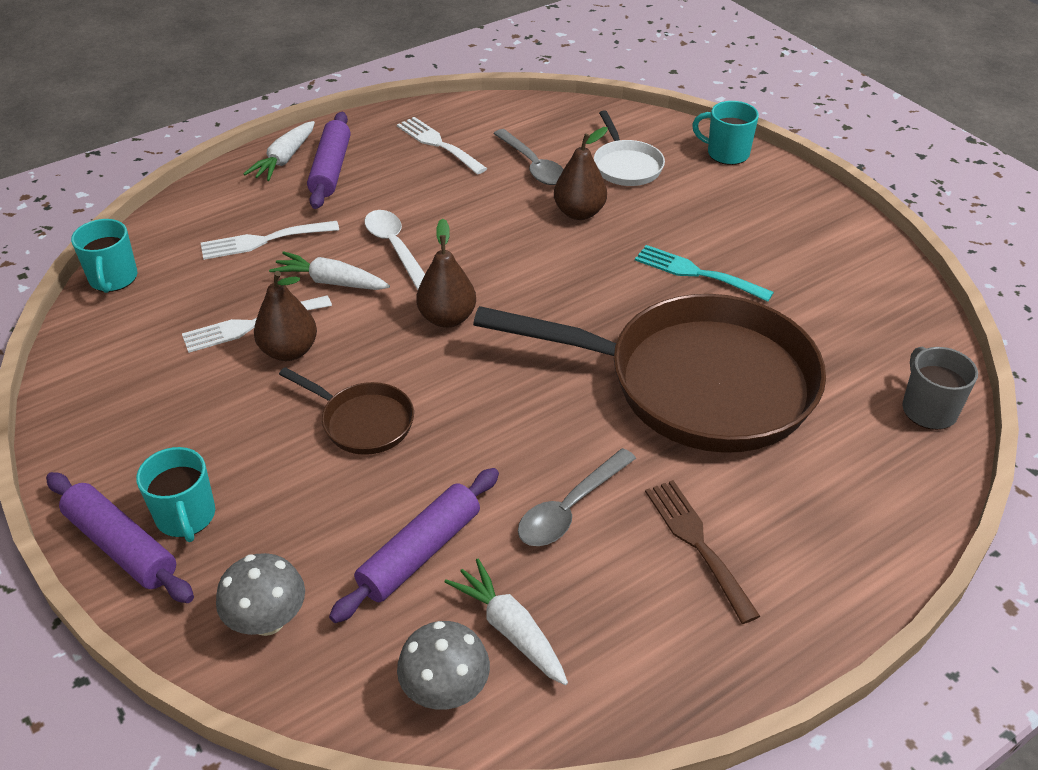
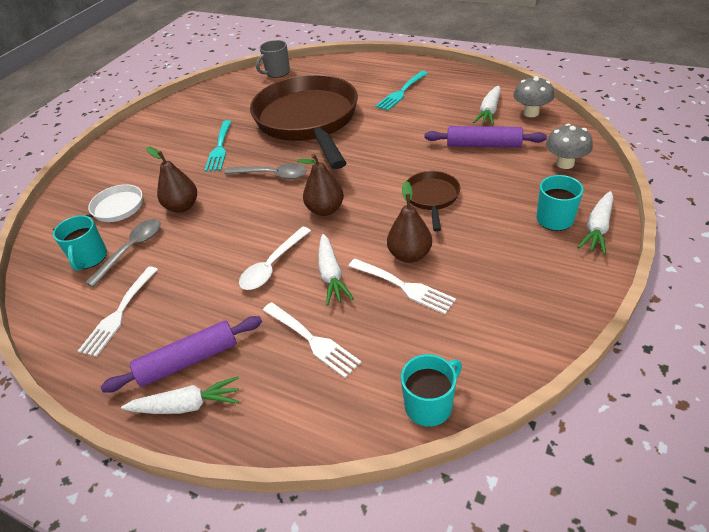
camera: 115 degrees left, 0 degrees up
(121, 546) = (597, 228): purple rolling pin -> white carrot
(570, 508) = (416, 122): grey spoon -> grey spoon (272, 175)
(697, 543) = (401, 92): brown fork -> turquoise fork
(726, 153) = (82, 178): turquoise mug -> turquoise mug (89, 258)

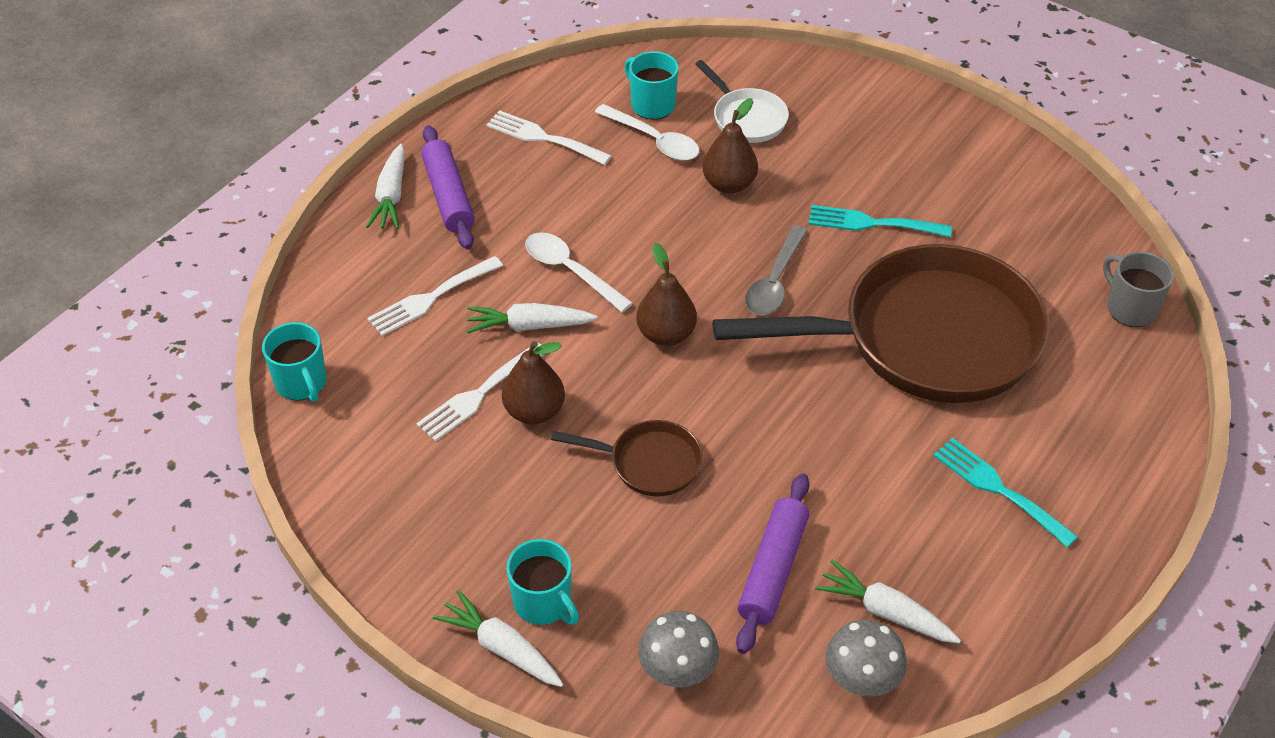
camera: 95 degrees right, 5 degrees up
(89, 258) = (652, 105): turquoise mug -> turquoise mug turned 45 degrees clockwise
(132, 249) = (654, 140): grey spoon -> white spoon

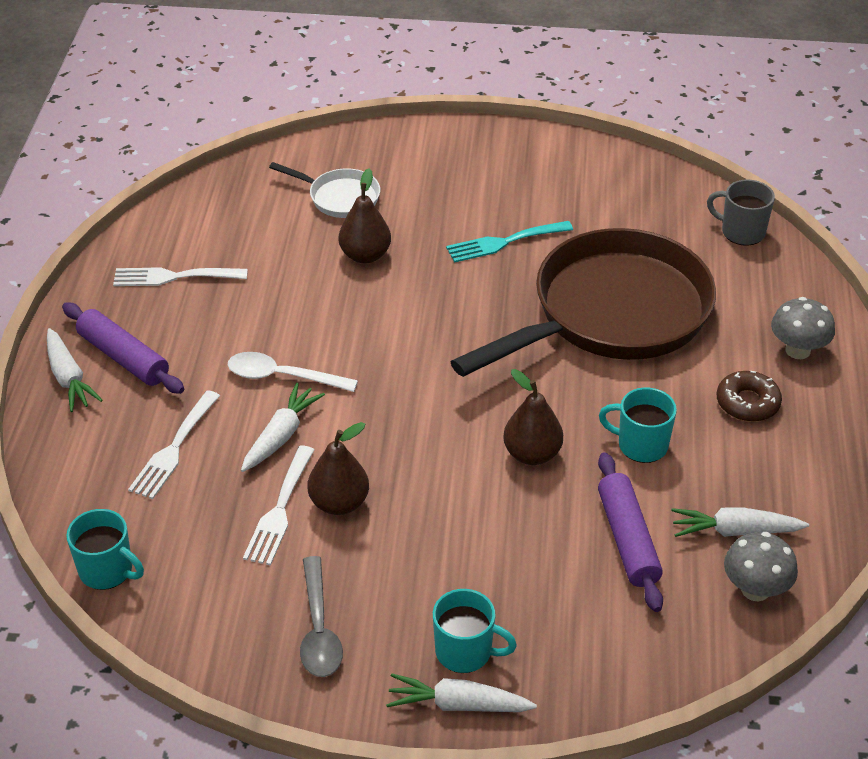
camera: 30 degrees left, 5 degrees down
(529, 326) = (281, 436): white carrot -> white carrot turned 150 degrees clockwise
(649, 463) = (467, 502): brown pan -> none
(652, 105) = (250, 215): turquoise mug -> turquoise mug (641, 445)
(654, 140) = (275, 243): white spoon -> none
(666, 334) = (403, 395): brown pear -> brown pear (532, 454)
(677, 671) = (613, 652): grey mushroom -> grey mushroom (797, 350)
(774, 282) = (461, 318): grey spoon -> grey spoon (319, 629)
(998, 489) = (747, 403): turquoise fork -> brown donut

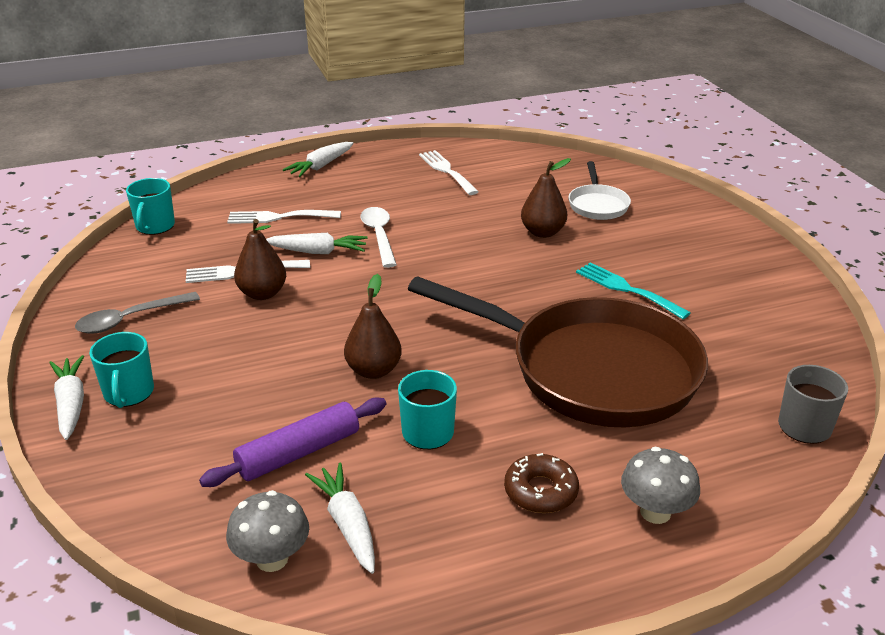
camera: 65 degrees right, 10 degrees down
(123, 357) = (353, 177): purple rolling pin -> none

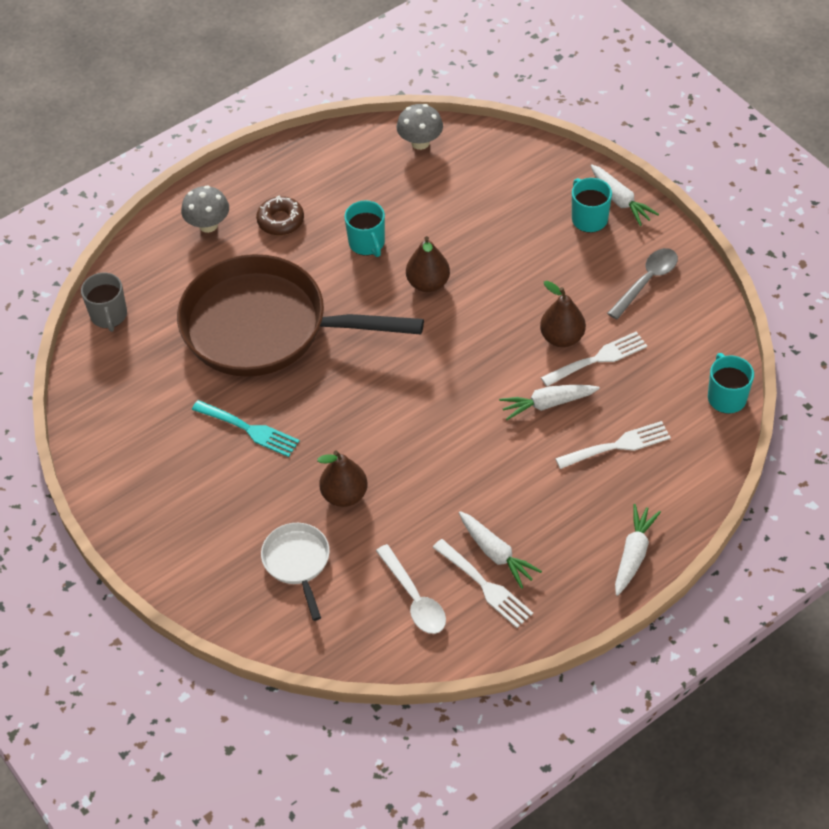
camera: 165 degrees right, 20 degrees up
(298, 453) = (443, 206): purple rolling pin -> none
(347, 524) = (388, 171): white carrot -> white carrot (496, 553)
(379, 236) = (503, 444): white spoon -> white spoon (414, 598)

